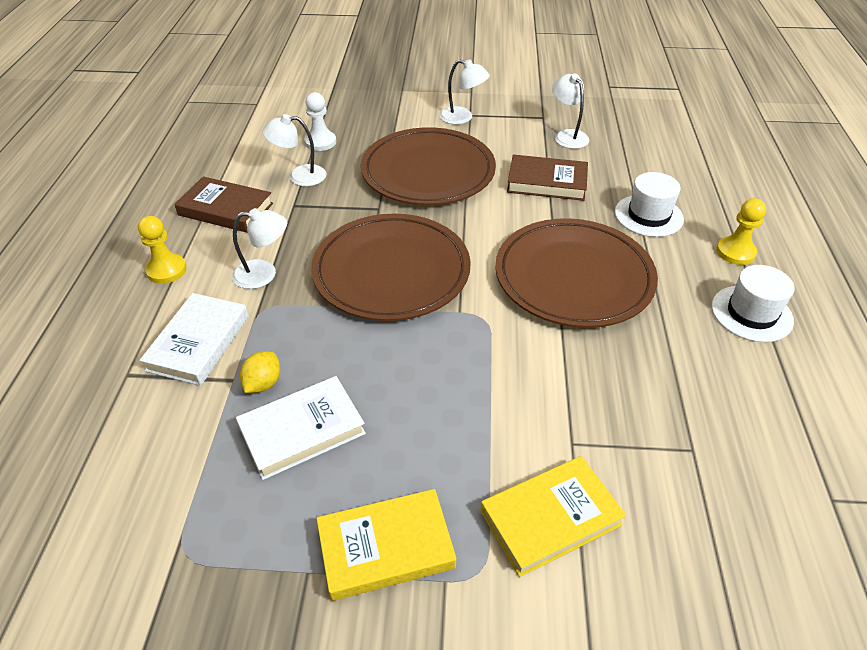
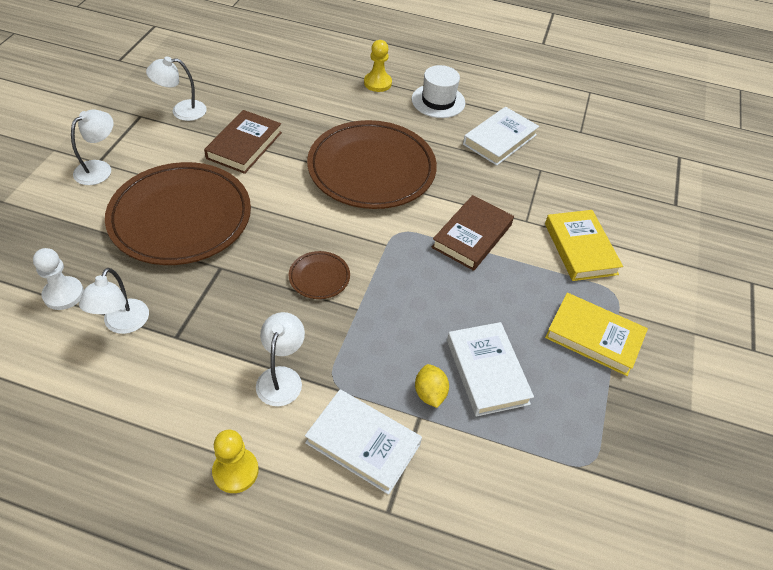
camera: 80 degrees left, 5 degrees up
(226, 209) = (148, 403): brown book -> brown book (472, 236)
(263, 383) = (430, 393): yellow lemon -> yellow lemon turned 45 degrees clockwise
(386, 547) = (594, 337): yellow book -> yellow book turned 60 degrees counterclockwise
(391, 271) = (319, 277): brown plate -> brown plate, size x0.41
(648, 215) = (318, 106): white hat -> none
(723, 392) = (499, 139): none -> white book

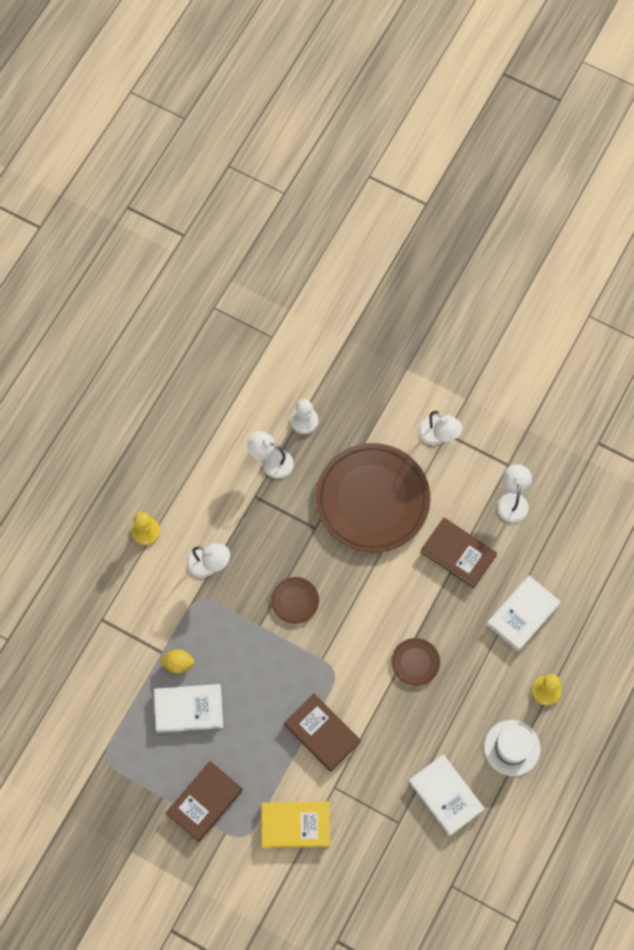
camera: 105 degrees right, 20 degrees up
(363, 443) = (149, 612): white book -> white book (523, 614)
(371, 169) = (415, 662): brown plate -> brown plate, size x0.41
(594, 337) = (204, 802): yellow book -> brown book

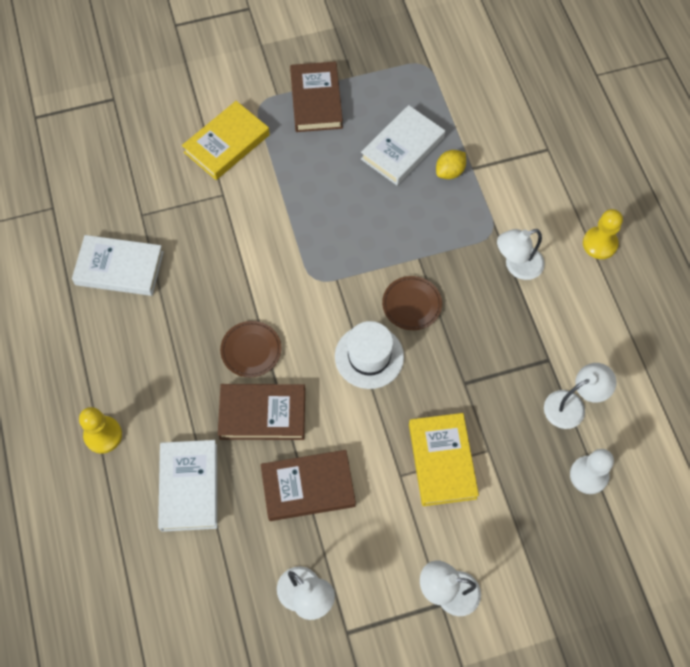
camera: 135 degrees right, 5 degrees down
(322, 733) = (275, 224): brown book -> brown book (262, 414)
(372, 499) = (442, 461): brown plate -> yellow book
(512, 748) = (93, 357): white hat -> white hat (369, 356)

